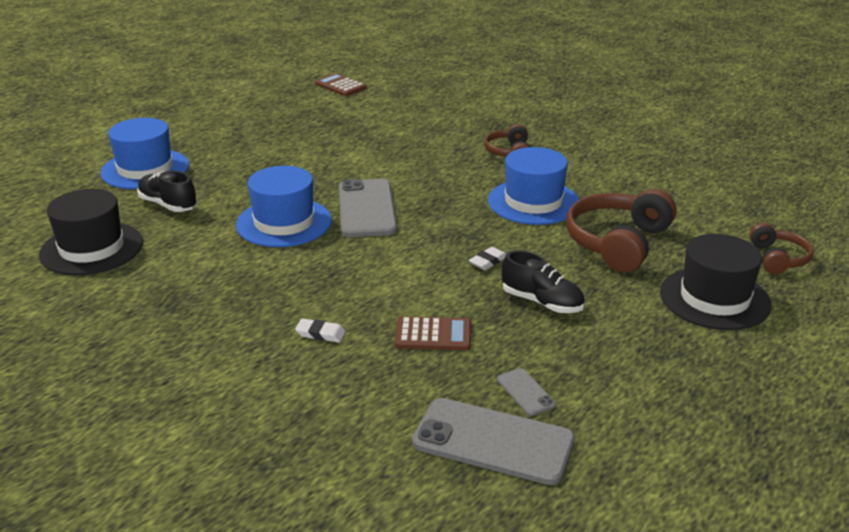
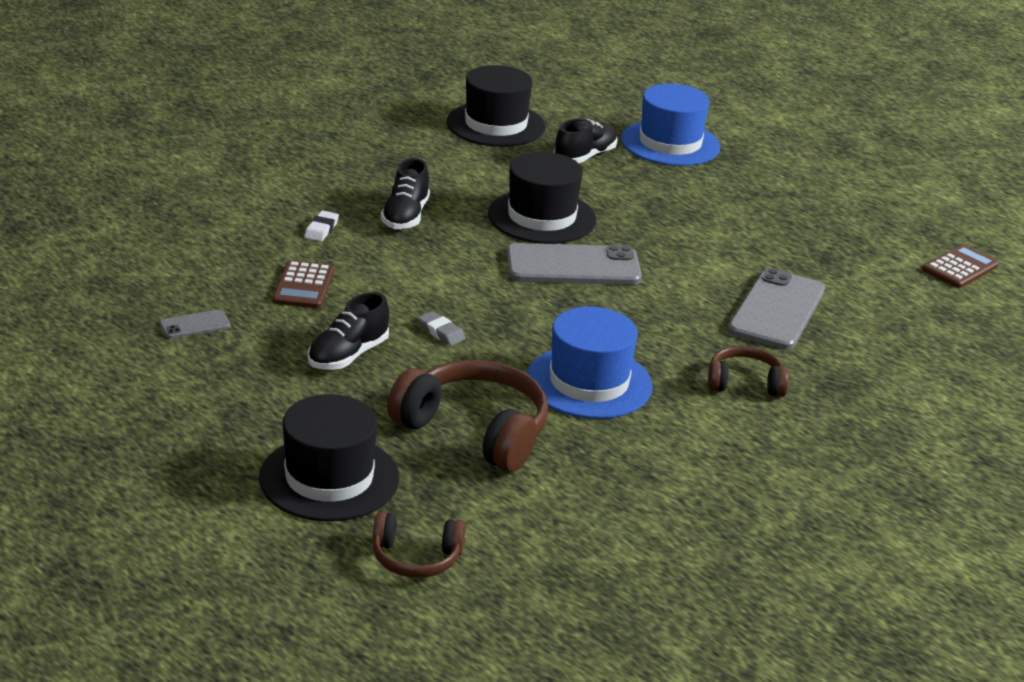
camera: 90 degrees right, 0 degrees up
(284, 222) = (542, 217): blue hat -> black hat
(288, 288) = (405, 216): none -> black shoe
(488, 261) = (441, 332): white eraser -> grey eraser
(493, 442) = (132, 300): grey phone -> grey phone (776, 310)

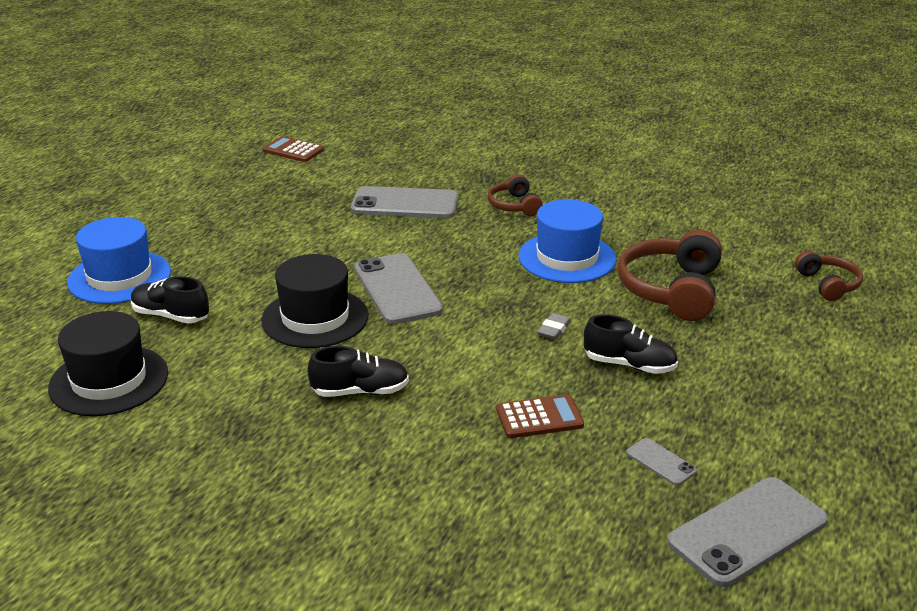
camera: 105 degrees left, 0 degrees up
(78, 336) = (748, 532): none -> grey phone
(321, 229) = (422, 436): white eraser -> none
(329, 478) = (790, 335): black hat -> none

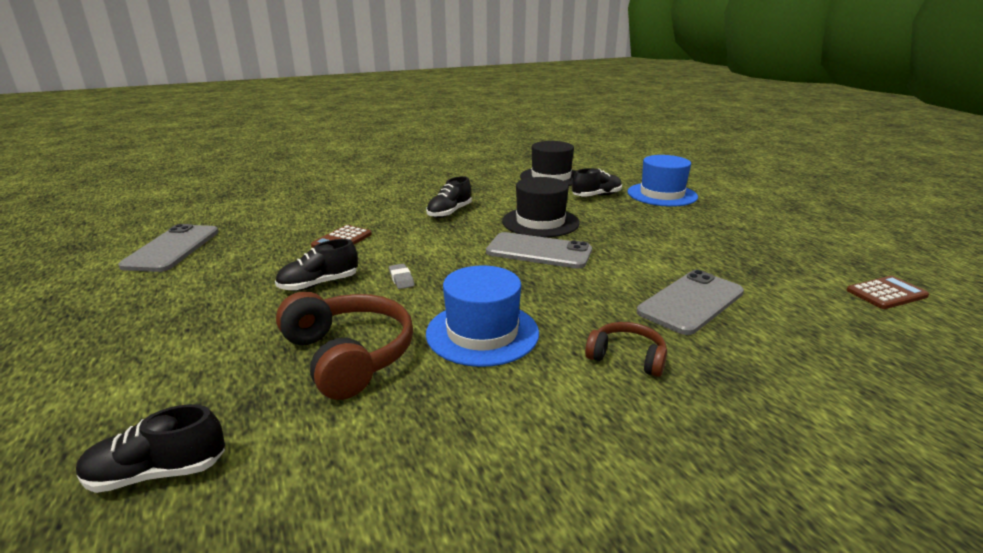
camera: 130 degrees right, 5 degrees down
(661, 462) = (247, 252): grey phone -> none
(828, 284) = (158, 473): brown headphones -> black shoe

